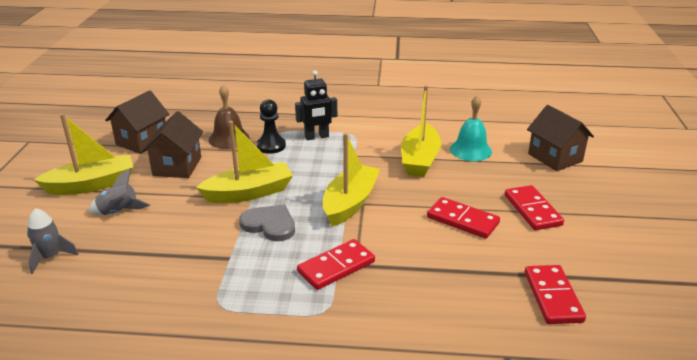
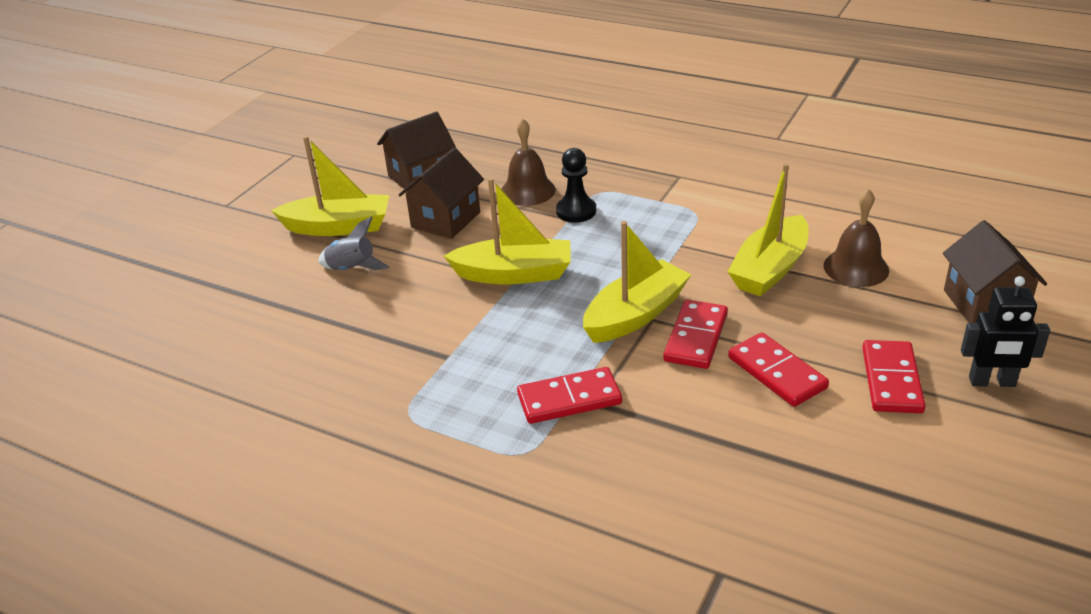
camera: 25 degrees right, 5 degrees up
(50, 257) = (257, 311): grey rocket -> none
(269, 225) = (517, 323): grey heart -> none
(316, 137) = (644, 208): black robot -> black robot (992, 382)
(470, 150) = (856, 268): turquoise bell -> brown bell
(552, 297) = (837, 512): red domino -> red domino (695, 337)

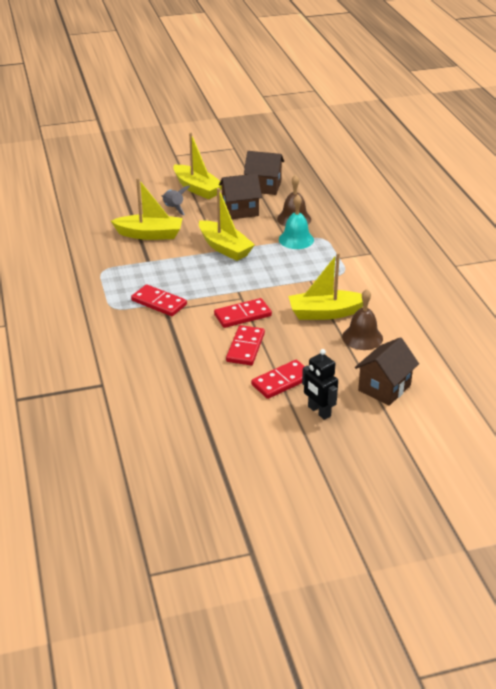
camera: 45 degrees right, 0 degrees up
(576, 211) = (296, 239): black pawn -> turquoise bell
(635, 315) = (238, 292): yellow boat -> yellow boat (150, 234)

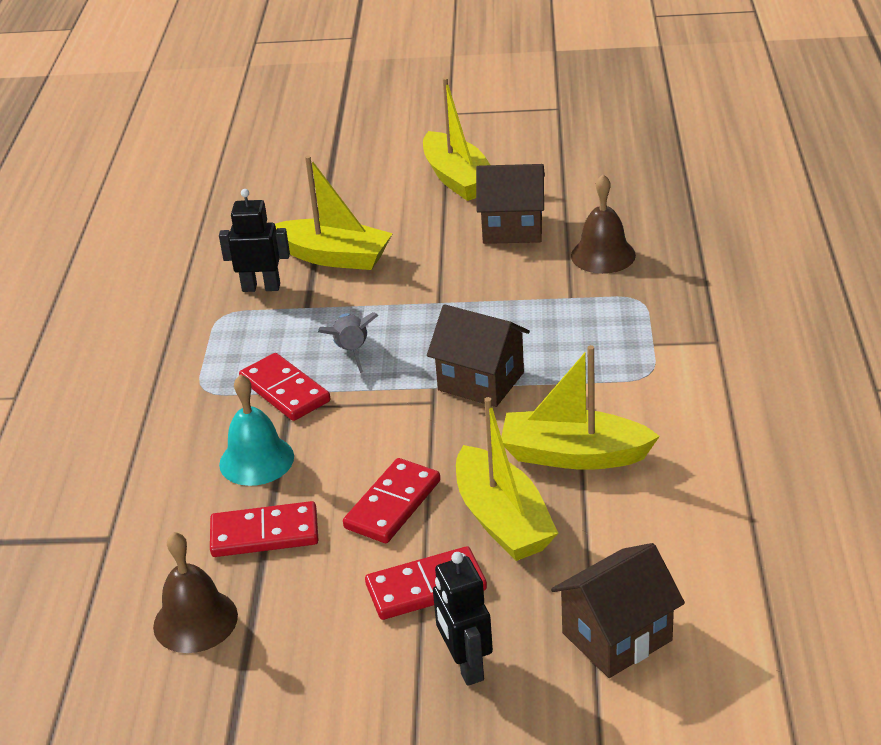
camera: 20 degrees right, 0 degrees up
(117, 254) = (261, 287): none -> black robot
(173, 208) = (398, 212): grey rocket -> grey rocket (351, 351)
(225, 248) = (451, 298): yellow boat -> yellow boat (502, 520)
(242, 315) = (419, 437): red domino -> red domino (264, 533)
(264, 187) = (577, 187): brown house -> brown house (481, 381)
(296, 239) = (588, 297): turquoise bell -> turquoise bell (256, 460)
(362, 337) = (622, 518): brown bell -> brown bell (195, 620)

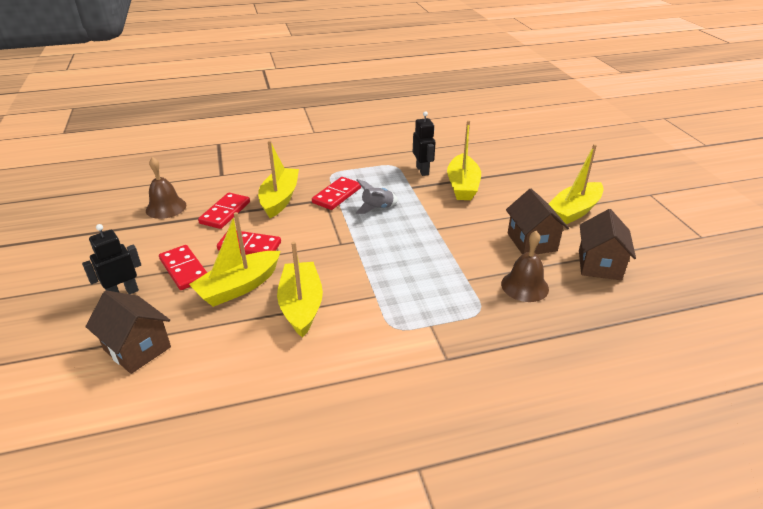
camera: 70 degrees right, 0 degrees up
(256, 460) = (280, 199): turquoise bell -> yellow boat
(264, 533) = (225, 213): red domino -> red domino turned 45 degrees clockwise
(481, 381) = (364, 257): brown house -> brown house (599, 265)

